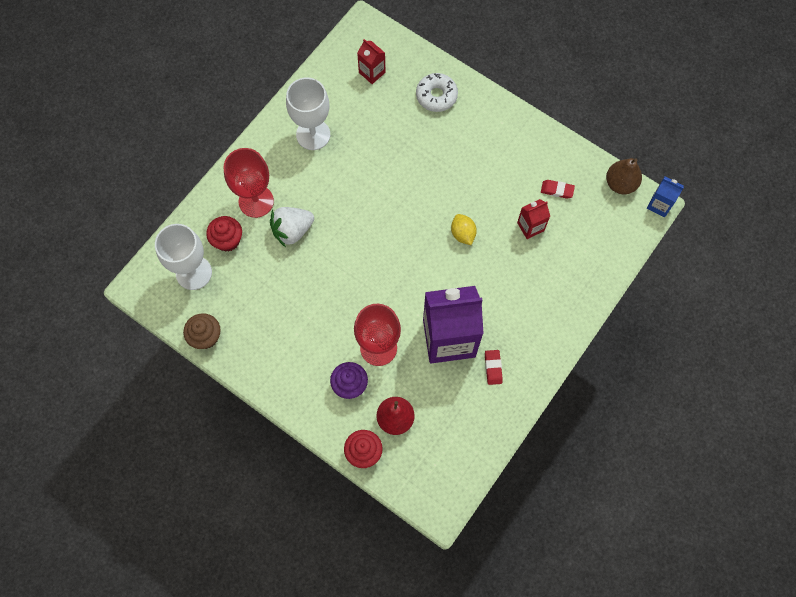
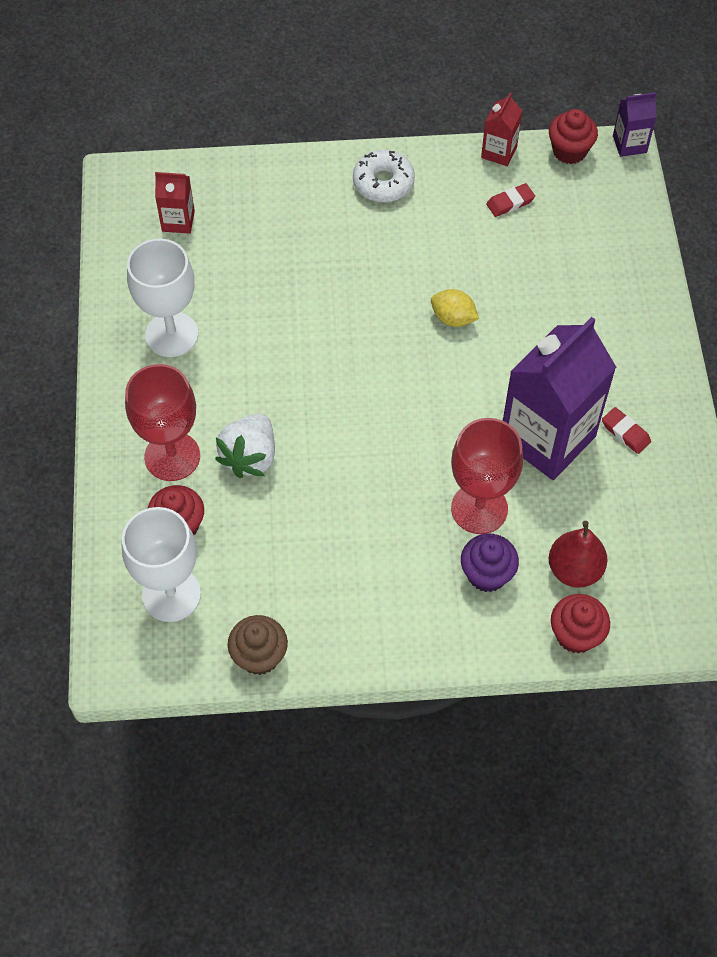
camera: 40 degrees left, 10 degrees down
(436, 96) = (279, 196): white donut -> white donut (383, 183)
(530, 227) = (519, 259): red carton -> red carton (499, 152)
(620, 184) = (569, 151): brown pear -> red cupcake
(659, 205) = (629, 144): blue carton -> purple carton

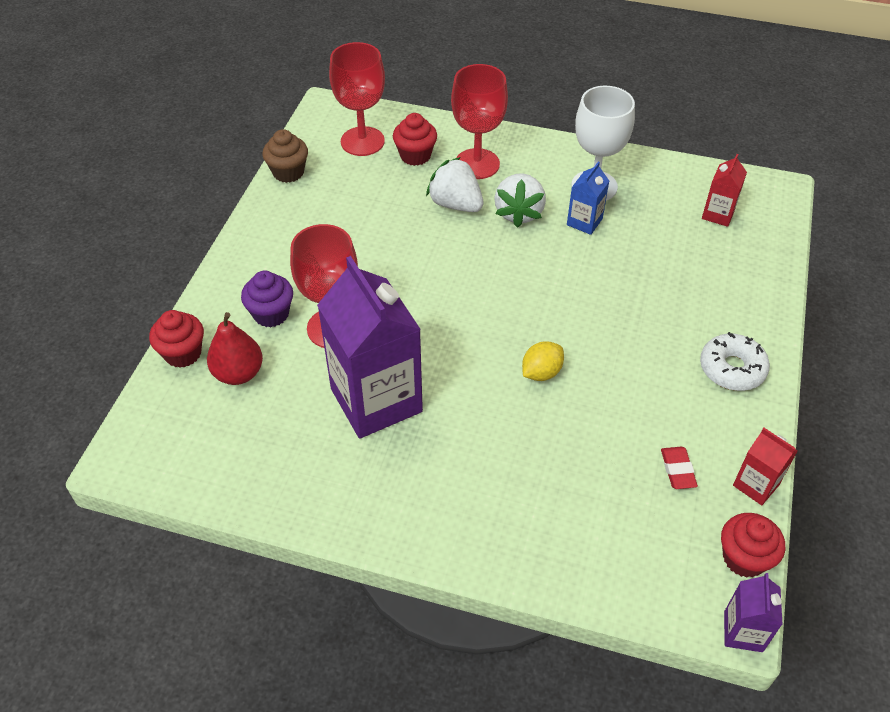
camera: 110 degrees right, 10 degrees down
(171, 594) = (362, 141): white goblet -> red goblet
(233, 330) = (584, 222): none -> blue carton
(241, 393) = (519, 213): none -> white strawberry
(625, 432) = (350, 465): red eraser -> none

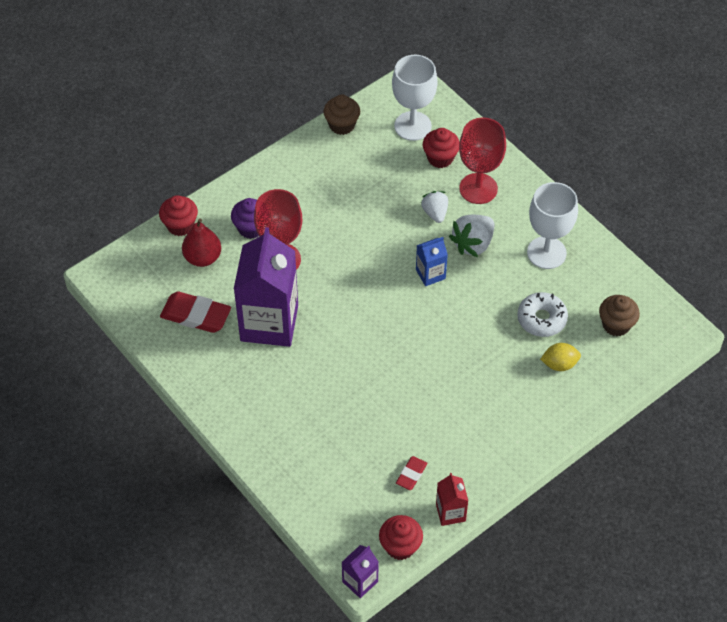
camera: 35 degrees right, 5 degrees up
(281, 440) = (196, 315): none -> red eraser
(362, 141) = (412, 126): red goblet -> white goblet
(455, 204) = (435, 213): white strawberry -> white strawberry, size x0.66
(541, 372) = (384, 365): yellow lemon -> yellow lemon (559, 364)
(584, 222) = (513, 276): blue carton -> blue carton (430, 274)
(718, 214) = (616, 325): red carton -> brown cupcake
(732, 369) = (510, 436): white donut -> white donut (541, 319)

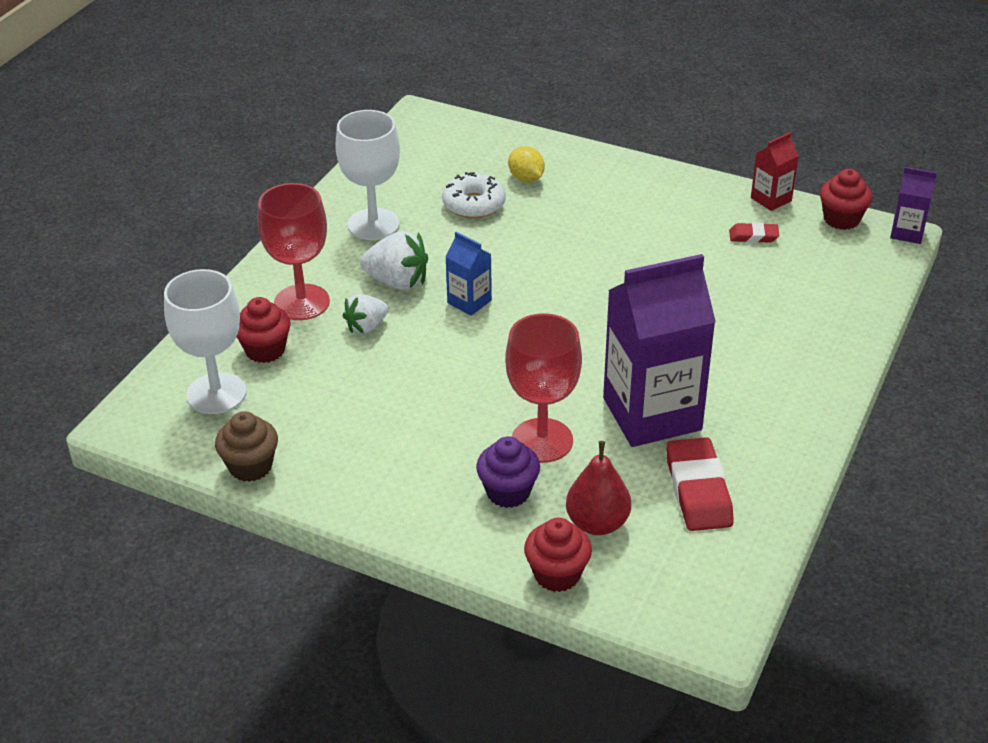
camera: 115 degrees left, 15 degrees down
(616, 325) = (444, 156): brown cupcake -> none

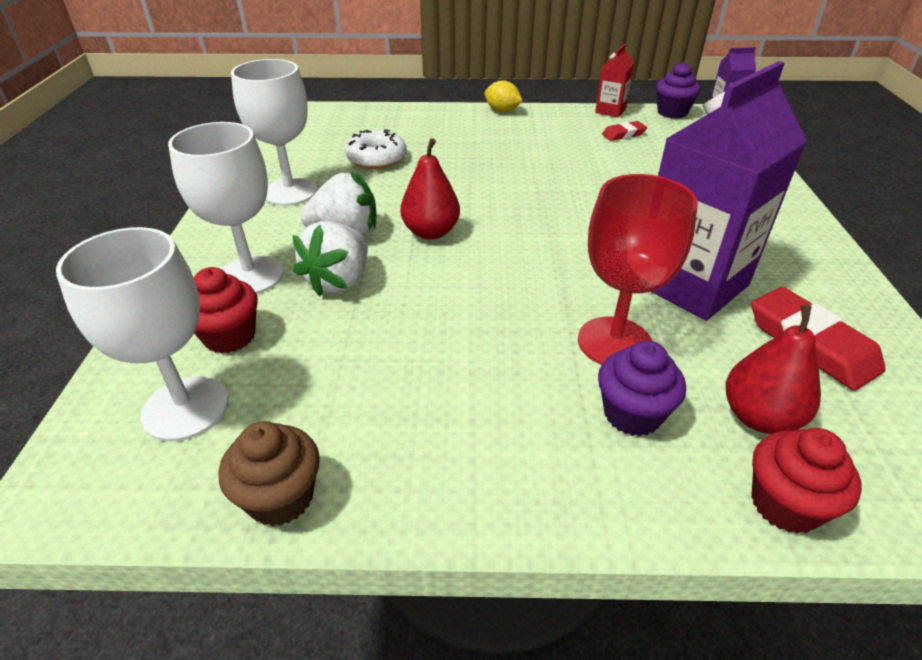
camera: 25 degrees left, 0 degrees up
(302, 302) = (250, 276): red goblet -> white goblet
(366, 326) = (339, 280): white strawberry -> white strawberry, size x1.51
(469, 302) = (431, 232): blue carton -> red pear
(526, 178) = (408, 133): yellow lemon -> yellow lemon (502, 111)
(841, 219) = (672, 112): red cupcake -> purple cupcake

